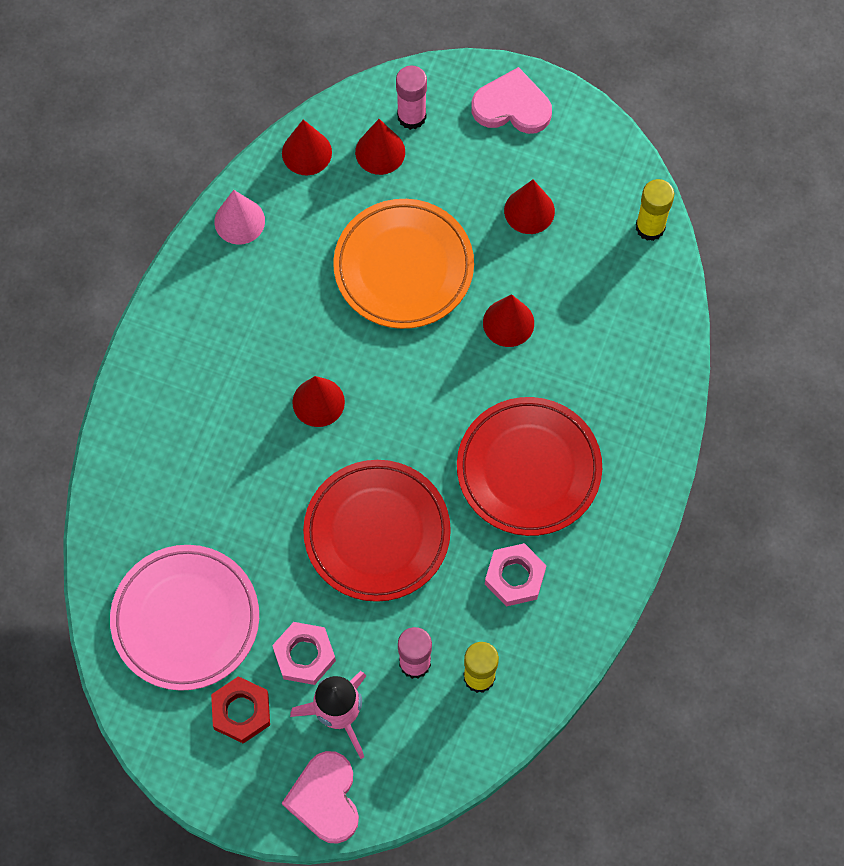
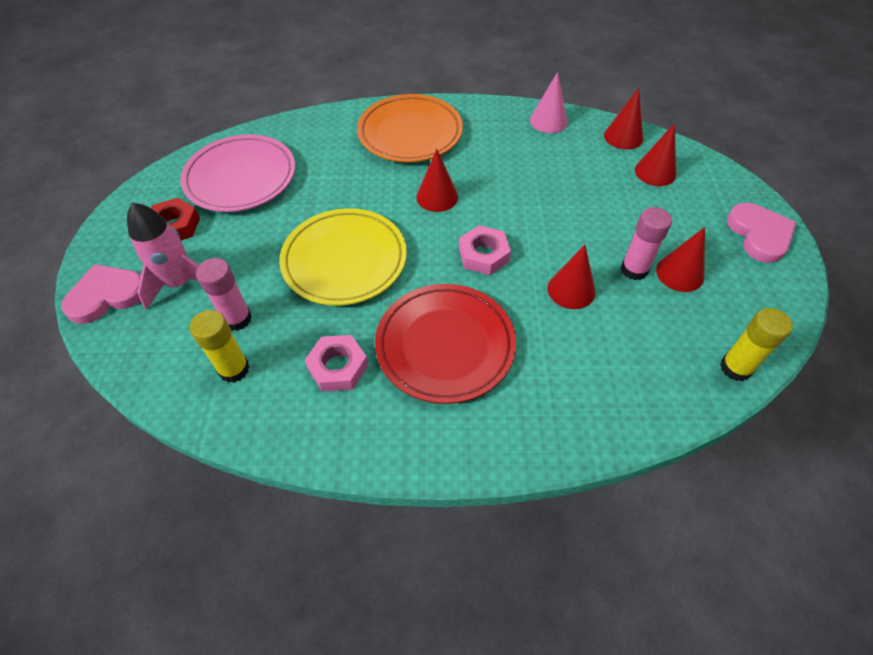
camera: 70 degrees right, 15 degrees down
(304, 655) = (228, 248): pink nut -> pink nut (483, 255)
(377, 533) = (344, 261): red plate -> yellow plate
(403, 267) = (574, 211): orange plate -> orange plate (410, 133)
(411, 116) = (697, 180): pink glue stick -> pink glue stick (634, 269)

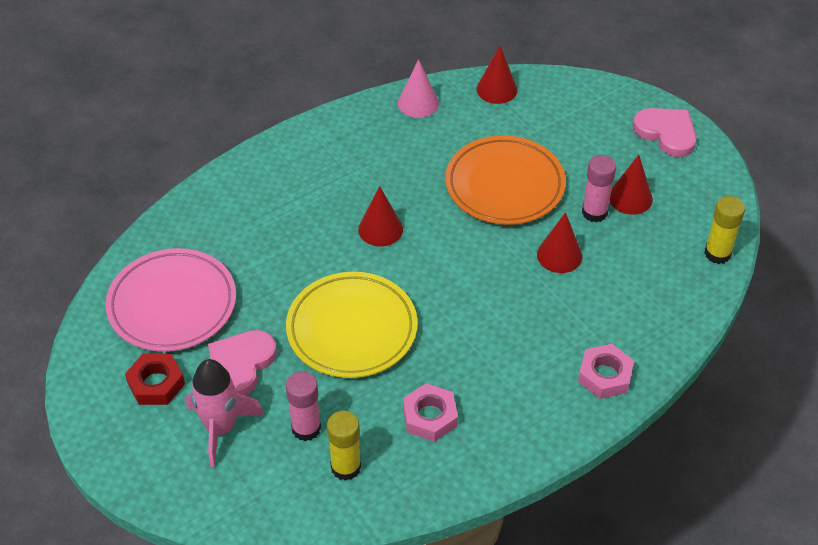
camera: 35 degrees left, 5 degrees down
(106, 296) = (161, 477): pink heart -> pink heart (241, 364)
(410, 133) = (298, 177): orange plate -> orange plate (504, 185)
(445, 346) = (499, 353): red plate -> none
(483, 255) = (466, 262): pink nut -> pink nut (605, 375)
(655, 172) = (548, 113): red cone -> none

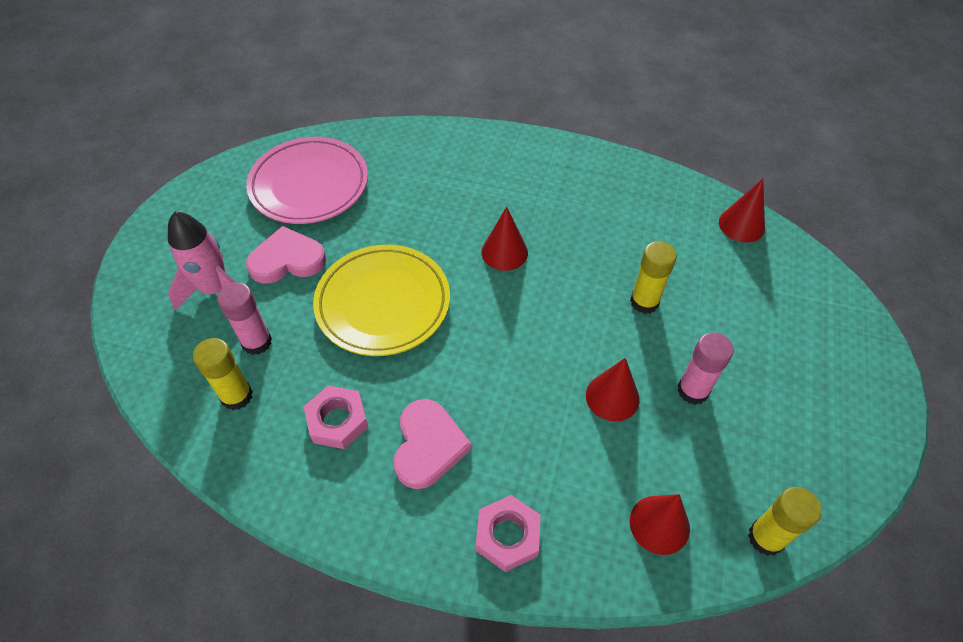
camera: 50 degrees right, 5 degrees up
(156, 383) = (228, 225): red nut -> none
(418, 103) = (661, 187): pink cone -> none
(504, 185) = (644, 302): orange plate -> yellow glue stick
(630, 198) = (744, 408): red cone -> red cone (659, 524)
(666, 133) = (859, 384): pink heart -> pink heart (428, 446)

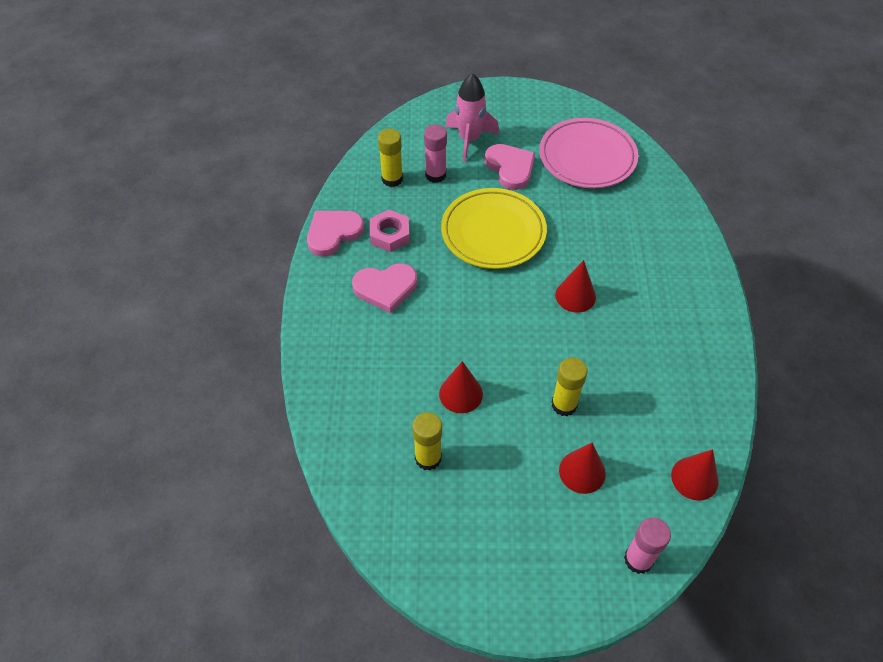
camera: 75 degrees right, 0 degrees up
(303, 496) = (333, 233): none -> pink heart
(507, 536) = (332, 347): pink nut -> none
(659, 524) = (362, 439): red cone -> red cone (582, 471)
(693, 390) = (485, 451): pink glue stick -> pink glue stick (638, 559)
(765, 538) = (369, 513): yellow glue stick -> yellow glue stick (428, 458)

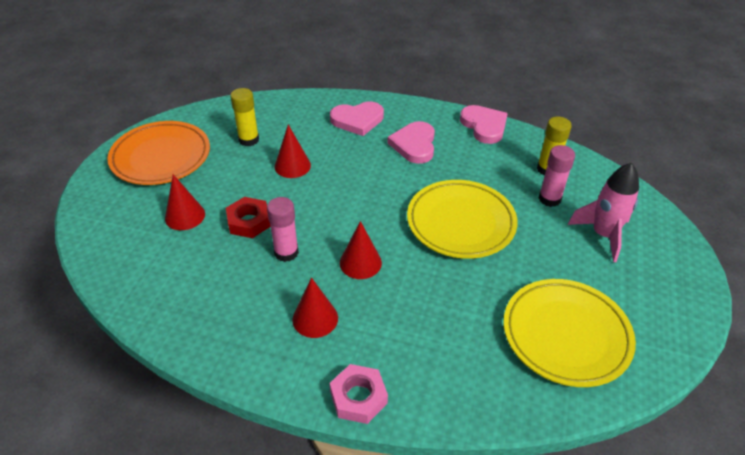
camera: 105 degrees right, 10 degrees down
(390, 235) = (474, 156): pink nut -> pink nut (358, 397)
(496, 549) = (161, 157): none -> orange plate
(510, 168) = (554, 258): pink heart -> pink heart (357, 120)
(564, 405) = (249, 222): yellow glue stick -> red nut
(587, 157) = (566, 335): pink plate -> yellow plate
(638, 559) = (96, 227): pink glue stick -> pink glue stick (286, 252)
(694, 478) = (130, 286): red cone -> red cone (315, 318)

